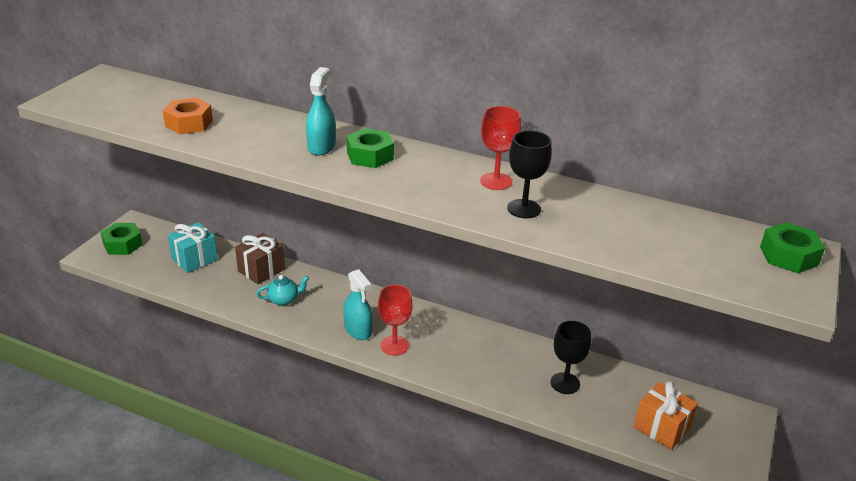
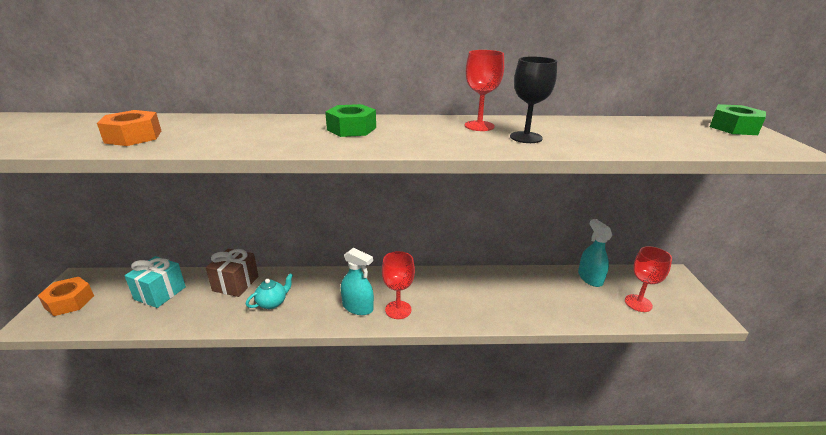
camera: 25 degrees left, 5 degrees down
(123, 244) = (69, 301): green nut -> orange nut
(321, 147) = (298, 130): turquoise spray bottle -> turquoise spray bottle (590, 278)
(565, 383) = (548, 294): black goblet -> none
(662, 428) = (638, 303): orange gift -> red goblet

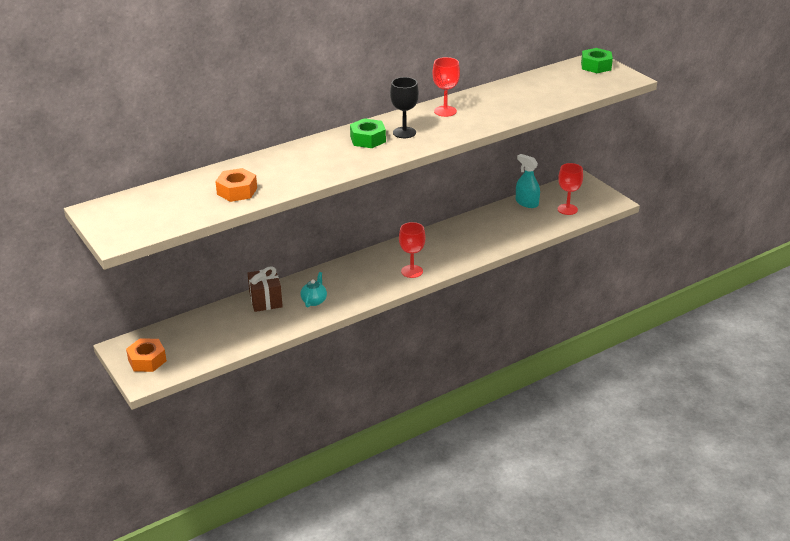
camera: 30 degrees left, 5 degrees up
(160, 293) = (214, 328): turquoise gift -> none
(357, 307) = (381, 280): turquoise spray bottle -> none
(526, 137) = (483, 113): black goblet -> black goblet (404, 132)

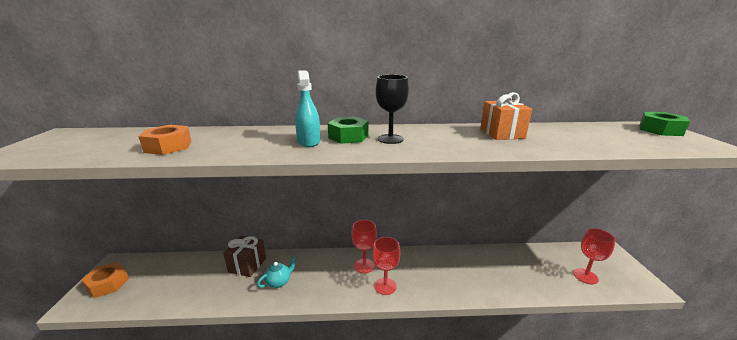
camera: 30 degrees right, 10 degrees down
(445, 111) = (452, 132): red goblet -> red goblet (364, 266)
(484, 102) = (502, 133): none -> orange gift
(526, 203) = (540, 254): turquoise spray bottle -> turquoise spray bottle (309, 141)

